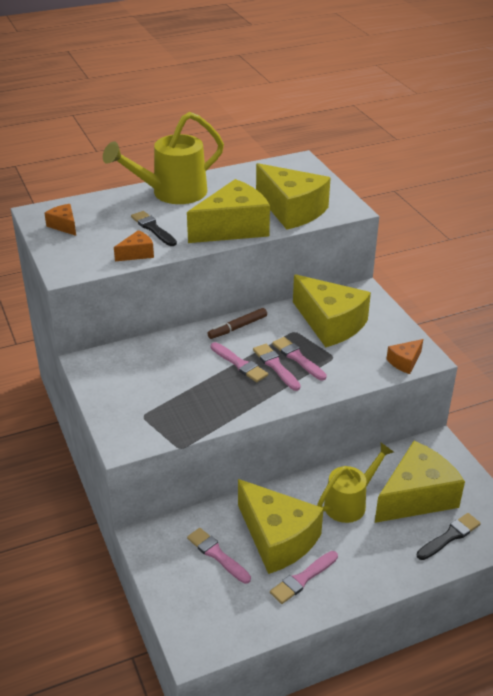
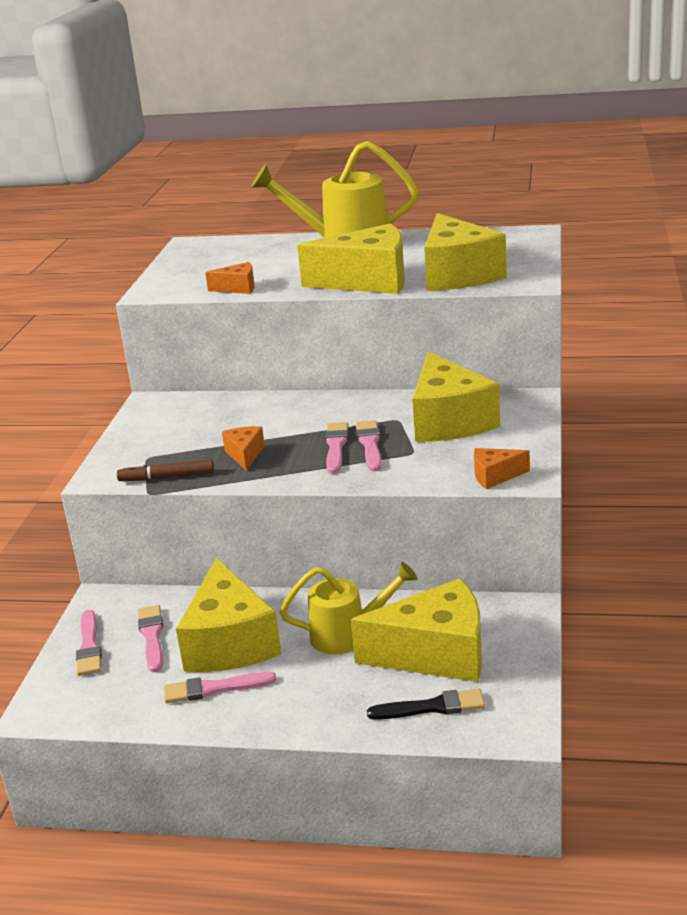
camera: 35 degrees right, 10 degrees down
(64, 226) = (200, 256): orange cheese -> orange cheese (245, 455)
(153, 228) = (283, 270): black brush -> none
(237, 327) = (338, 403): brown marker -> brown marker (167, 477)
(240, 364) = (299, 436): pink brush -> pink brush (89, 647)

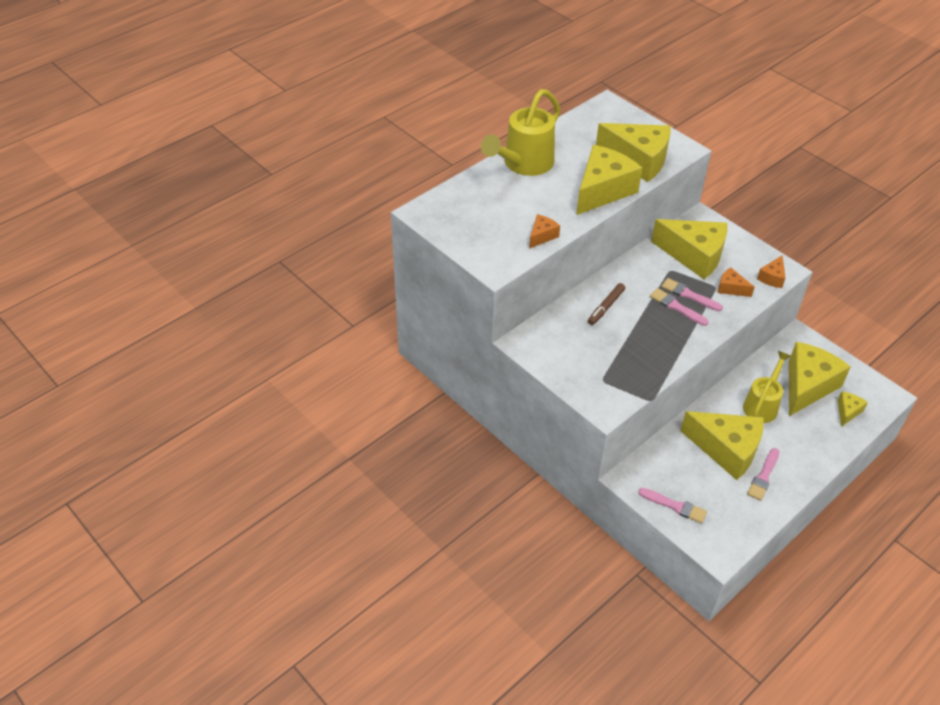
camera: 55 degrees left, 20 degrees up
(152, 636) = (690, 476): pink brush -> none
(167, 477) = (638, 384): brown marker -> brown marker (605, 307)
(245, 455) = (646, 342): orange cheese -> orange cheese (731, 288)
(432, 707) = (847, 412): black brush -> yellow cheese

